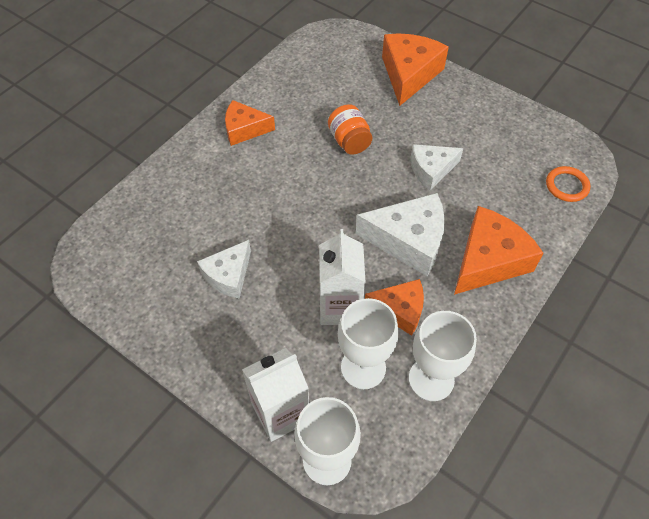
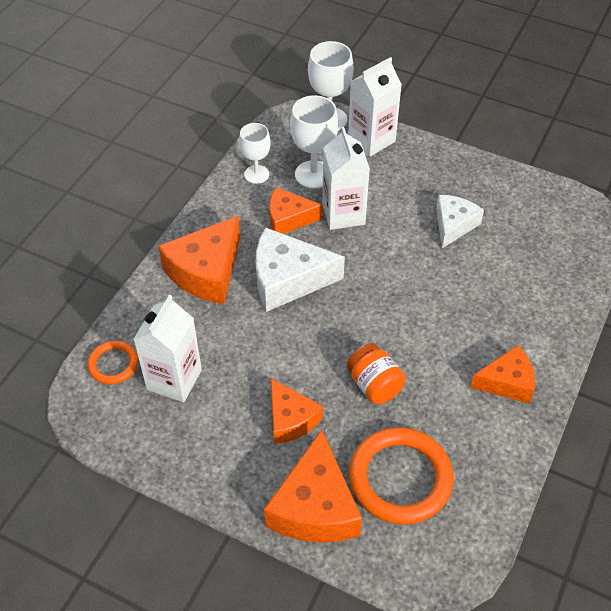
camera: 170 degrees right, 5 degrees down
(346, 82) = (400, 478): none -> orange ring
(419, 127) = (290, 419): none -> orange cheese
(431, 170) = (271, 361): white cheese -> none
(431, 379) = (256, 174): white goblet -> white goblet, size x0.66
(513, 167) = (174, 379): none -> white carton

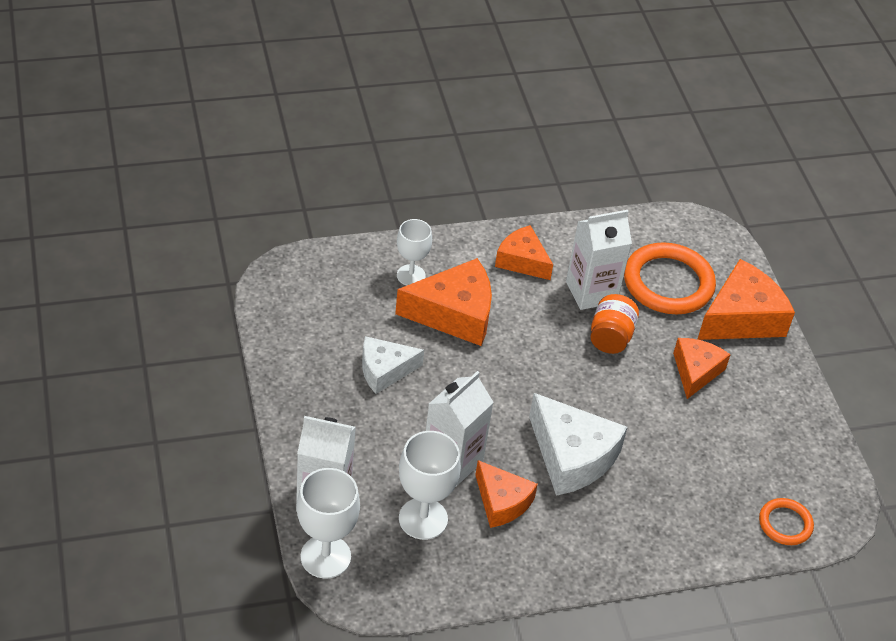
camera: 135 degrees left, 5 degrees down
(174, 379) = (749, 470): white carton -> white carton (591, 292)
(206, 272) = (628, 525): orange cheese -> orange cheese (454, 314)
(256, 174) = (470, 570): white goblet -> white goblet (411, 275)

